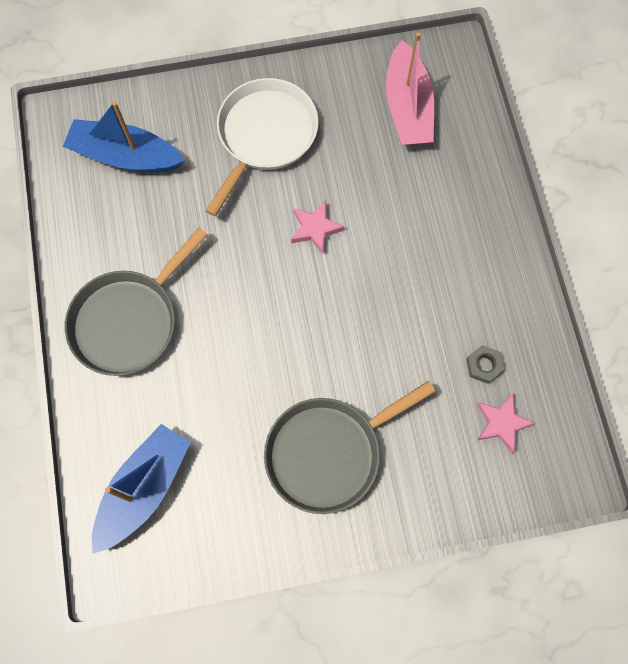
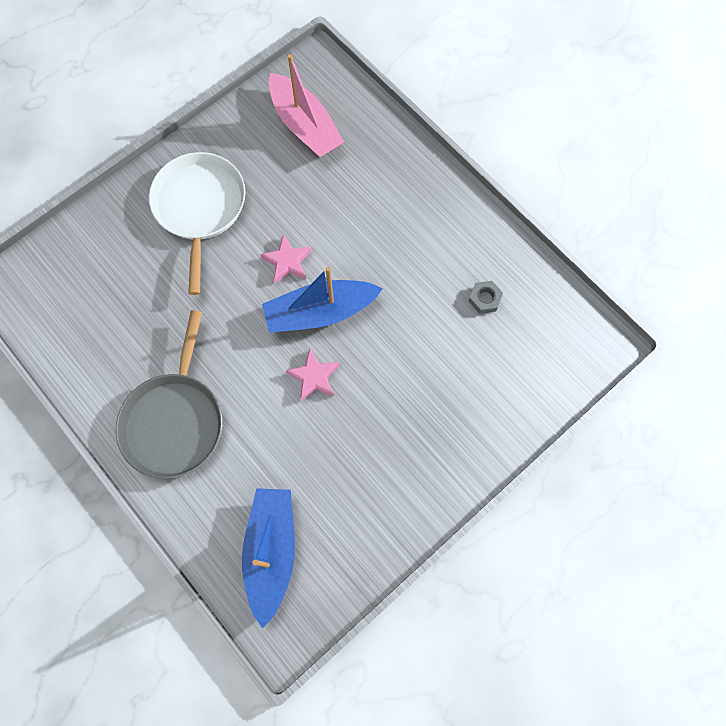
camera: 30 degrees left, 0 degrees up
(125, 156) = (88, 285): blue boat -> blue boat (320, 312)
(328, 453) = (405, 435): grey pan -> none
(501, 423) = (524, 336): pink star -> pink star (314, 377)

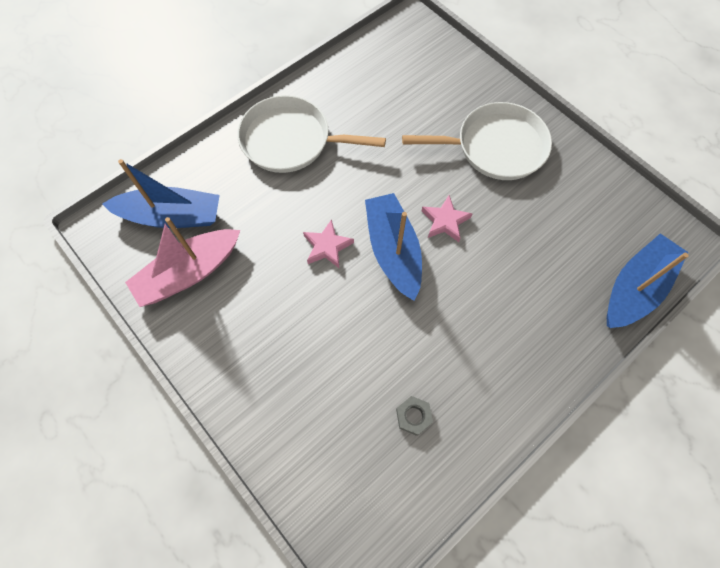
camera: 90 degrees right, 5 degrees down
(175, 421) = (290, 140): grey pan -> white pan
(305, 126) = (602, 233): pink boat -> pink boat (189, 273)
(361, 109) = (635, 288): none -> blue boat

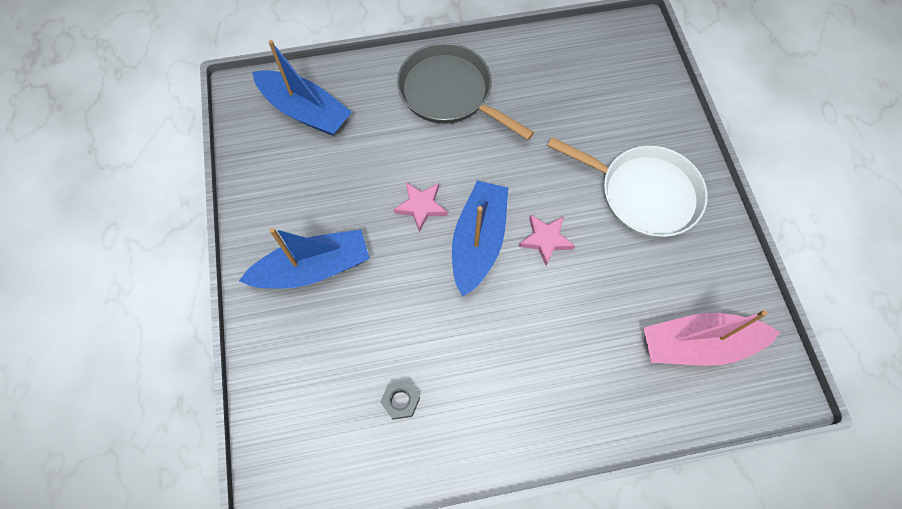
camera: 30 degrees right, 0 degrees up
(189, 273) = (289, 168): pink boat -> pink boat (698, 344)
(290, 140) = (449, 93): white pan -> grey pan
(635, 288) = (697, 406): blue boat -> blue boat (313, 268)

